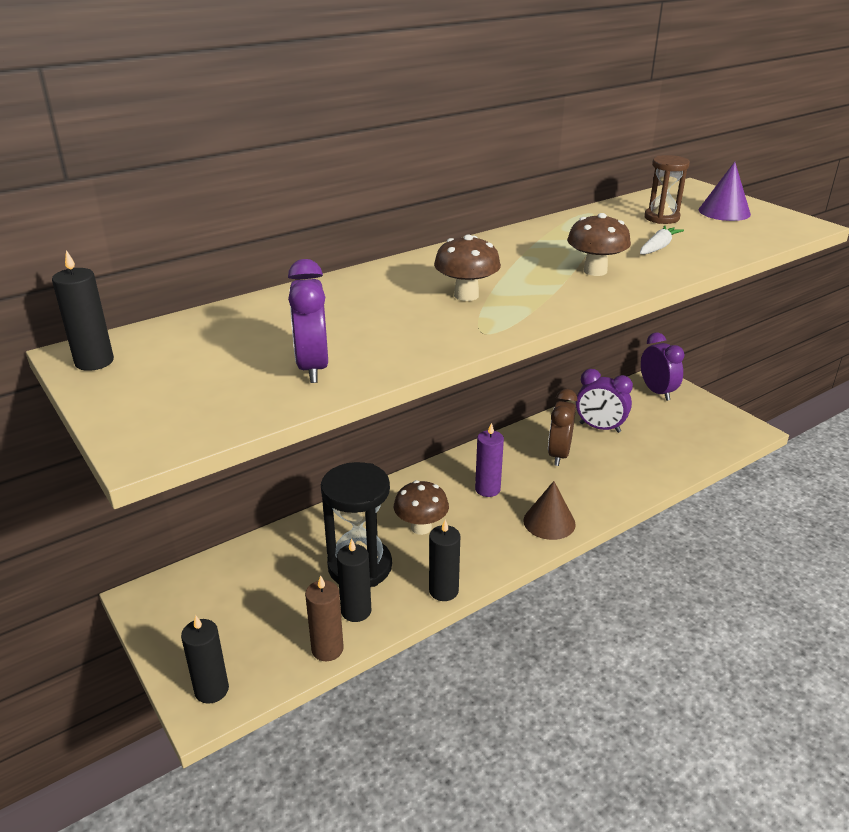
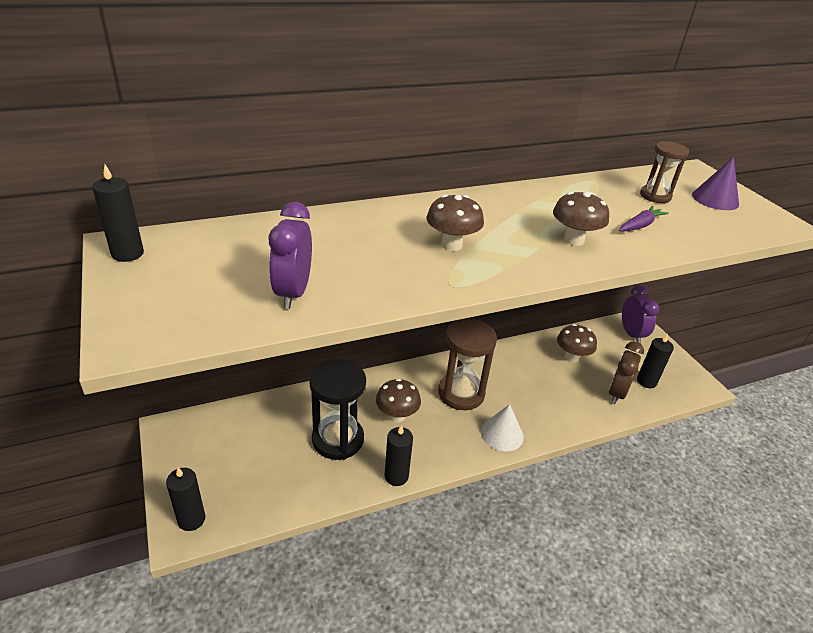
camera: 10 degrees right, 5 degrees up
(327, 649) = (289, 506): brown candle -> none
(356, 611) = (322, 478): black candle -> black candle (646, 381)
(487, 489) = (461, 393): purple candle -> brown hourglass
(549, 522) = (502, 434): brown cone -> white cone
(559, 454) = (529, 374): brown clock -> brown clock (616, 393)
(600, 428) = (572, 357): purple clock -> brown mushroom
(658, 247) = (640, 225): white carrot -> purple carrot

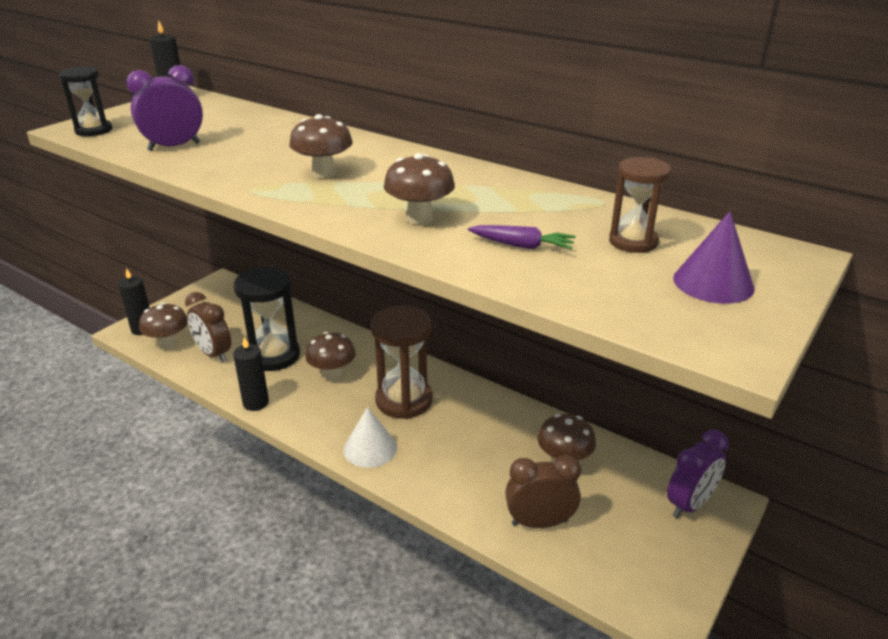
camera: 60 degrees right, 5 degrees down
(162, 328) = (94, 130): none -> black hourglass
(242, 506) = (168, 343): none -> brown mushroom
(295, 478) = (214, 354): none -> brown clock
(646, 381) = (599, 547): black candle -> none

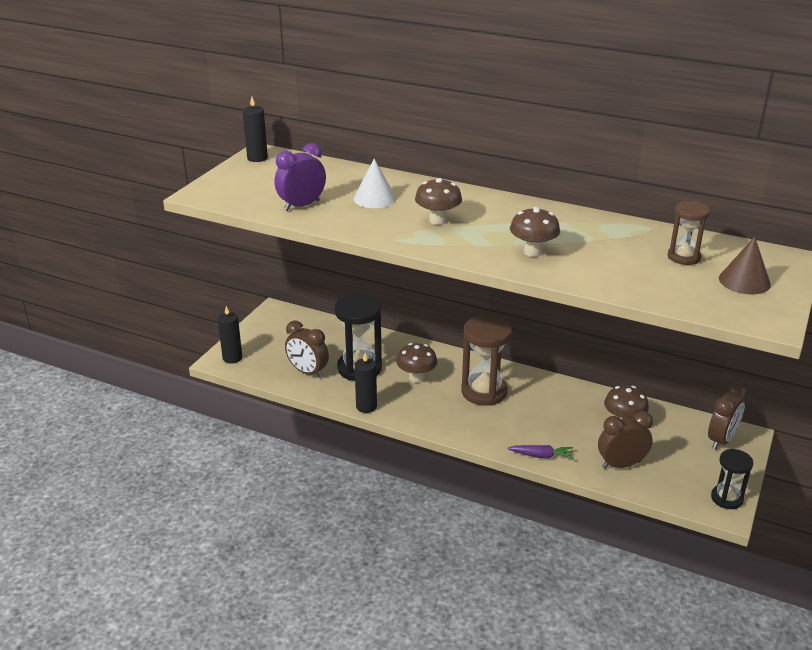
camera: 10 degrees left, 0 degrees up
(94, 130) = (220, 195): black hourglass -> black hourglass (726, 498)
(168, 343) = (263, 367): brown mushroom -> none
(370, 448) = (475, 429): white cone -> white cone (374, 198)
(521, 246) = (613, 266): purple carrot -> purple carrot (541, 456)
(689, 504) = (721, 440): purple clock -> brown clock
(713, 283) = (744, 281): purple cone -> brown cone

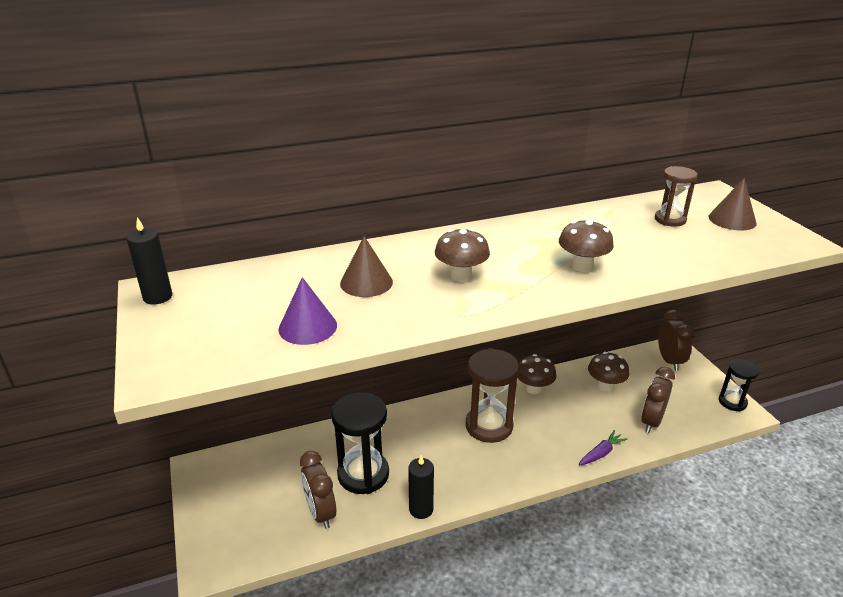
camera: 45 degrees left, 0 degrees up
(232, 358) = (219, 554): black candle -> none
(302, 205) = (307, 327): purple clock -> purple cone
(308, 372) = (320, 513): brown clock -> brown clock turned 75 degrees clockwise
(374, 198) = (366, 282): white cone -> brown cone
(416, 378) = (423, 449): brown mushroom -> brown mushroom (533, 389)

